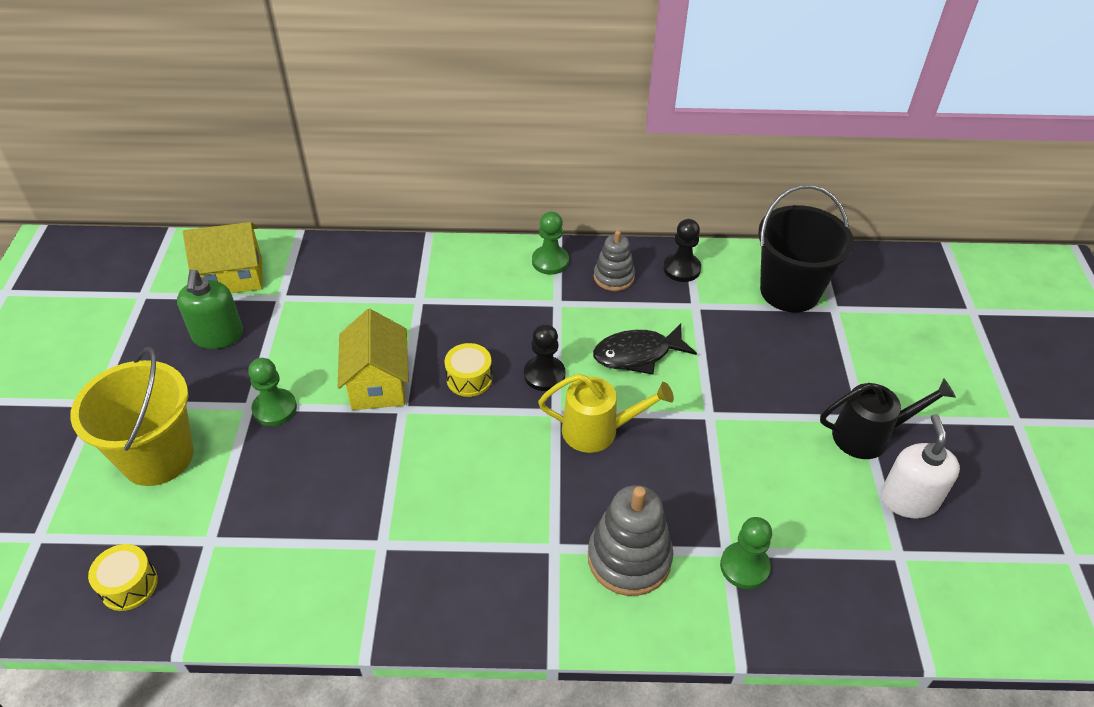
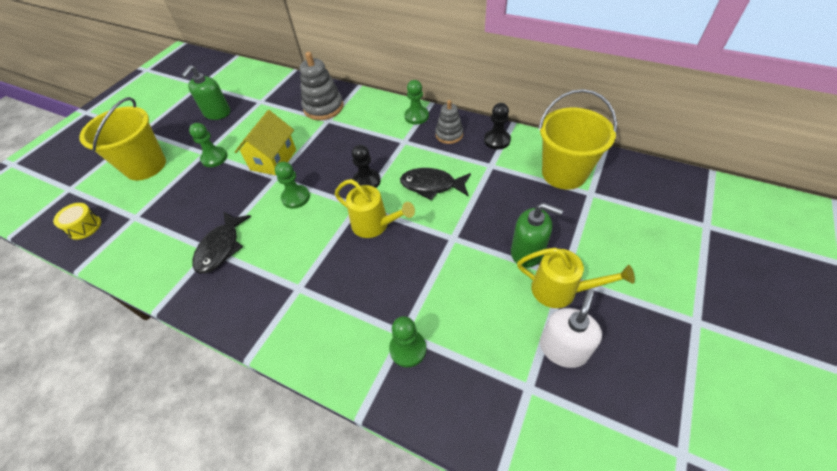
camera: 30 degrees right, 5 degrees up
(233, 277) = (246, 85): yellow house -> none
(397, 535) = (221, 247): none -> black fish
(457, 429) = (295, 197): none -> green pawn
(469, 379) = (323, 171): yellow drum -> none
(629, 558) = (337, 313): grey stacking toy -> grey stacking toy (323, 107)
(789, 291) = (564, 173): black bucket -> yellow bucket
(806, 403) = (527, 252): none -> green soap dispenser
(869, 435) = (561, 290): black watering can -> yellow watering can

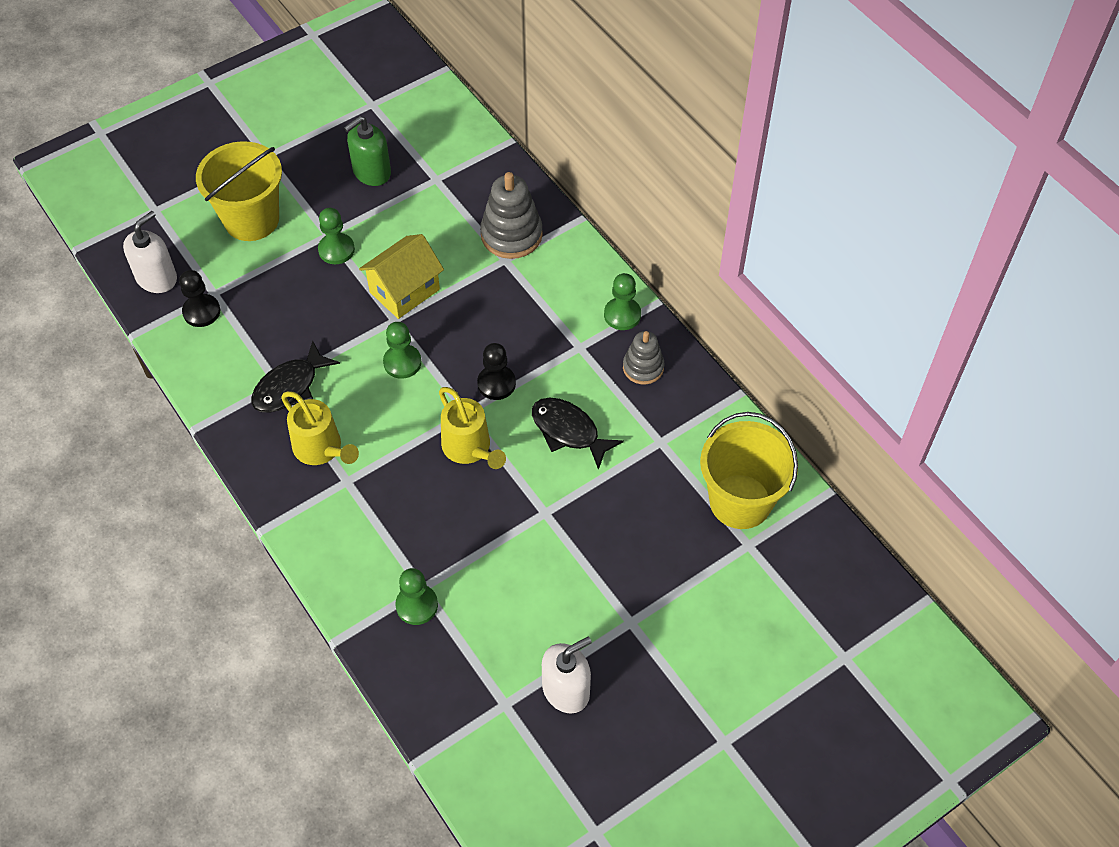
camera: 25 degrees right, 5 degrees up
(84, 227) = (157, 278): yellow drum -> white soap dispenser
(497, 140) = (697, 409): black pawn -> black pawn (201, 312)
(527, 252) = (613, 574): green soap dispenser -> none
(561, 290) = (613, 634): yellow watering can -> yellow watering can (322, 449)

